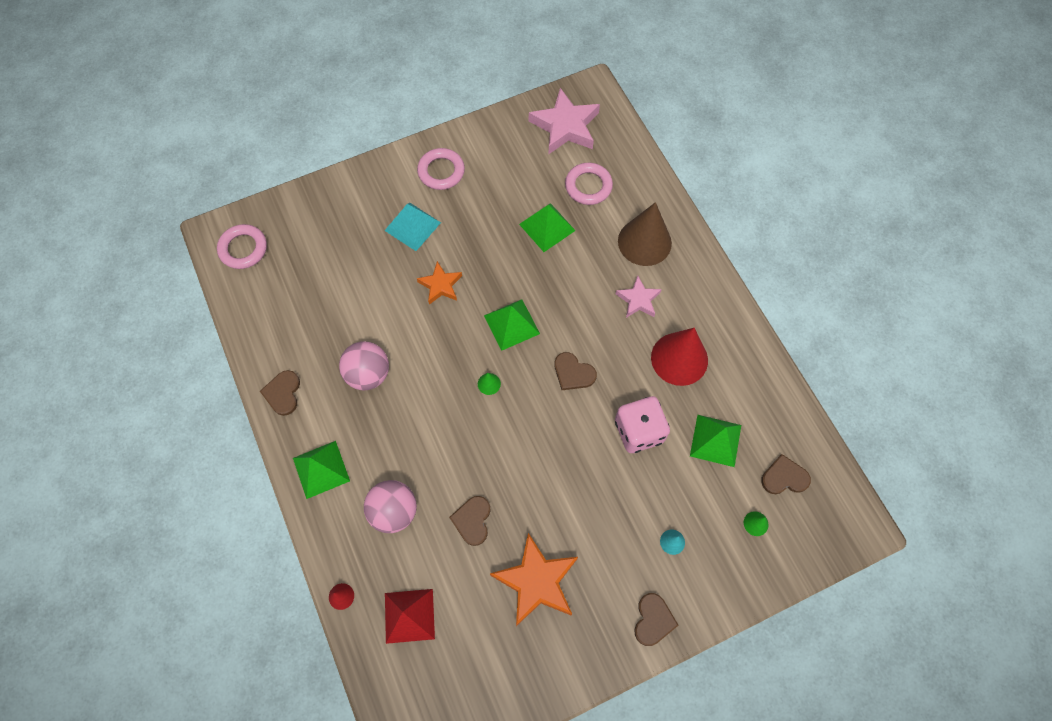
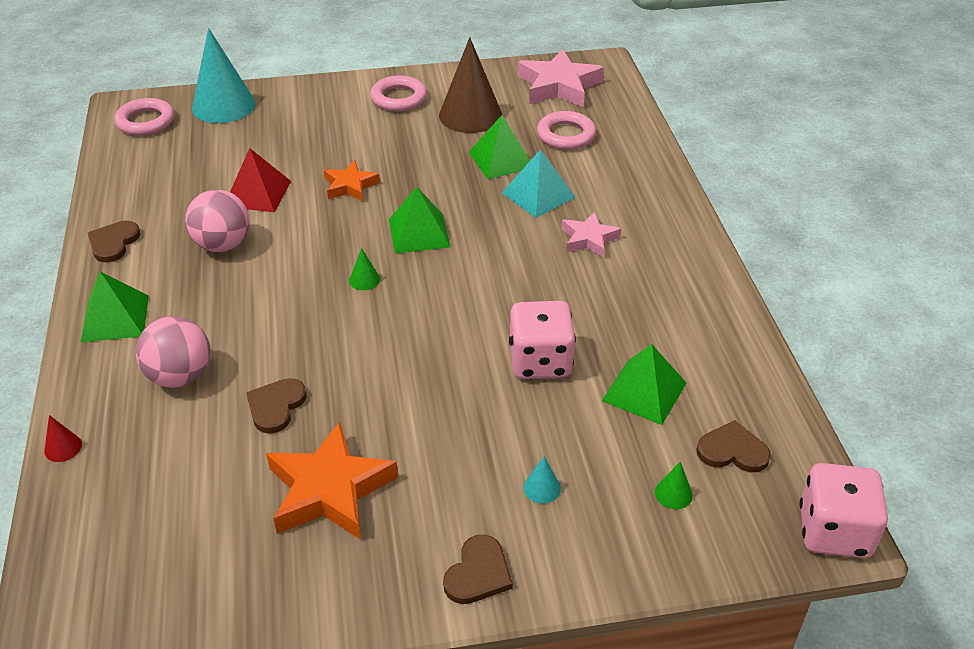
camera: 15 degrees right, 25 degrees down
(300, 214) = (223, 106): none -> turquoise cone
(409, 616) = (138, 488): red pyramid -> red pyramid (257, 193)
(412, 226) = (343, 134): turquoise pyramid -> turquoise pyramid (538, 195)
(573, 373) = (476, 290): brown heart -> none
(644, 242) = (617, 191): brown cone -> brown cone (470, 115)
(679, 358) = (622, 302): red cone -> none
(859, 526) = (834, 531): none -> pink dice

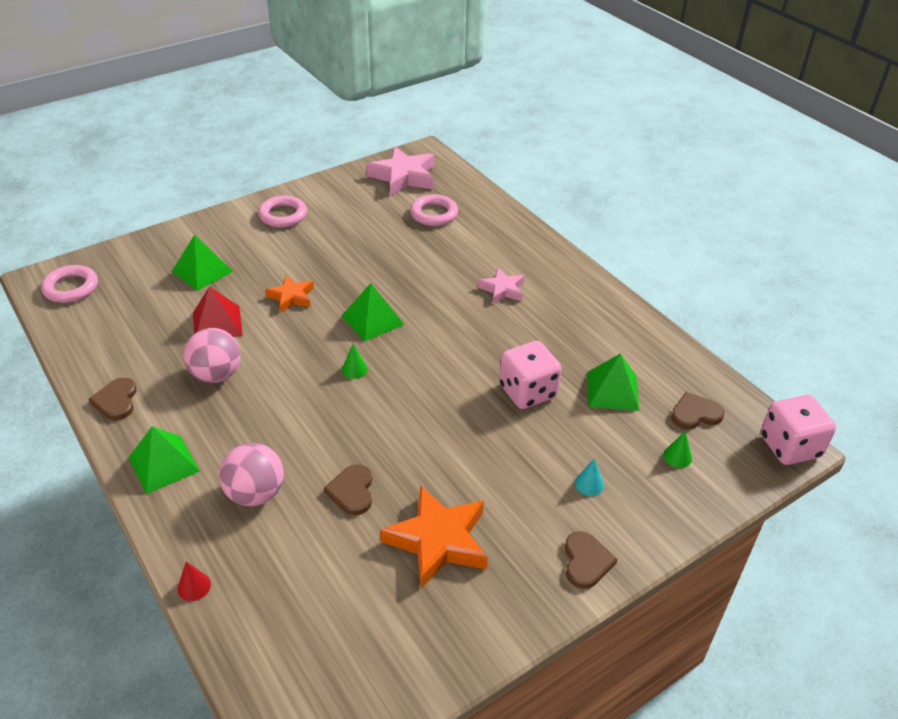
camera: 25 degrees left, 0 degrees up
(223, 106) = (134, 257): turquoise cone -> none
(470, 115) = (350, 216): brown cone -> none
(501, 159) = (397, 245): green pyramid -> green pyramid (202, 271)
(538, 195) = (444, 266): turquoise pyramid -> none

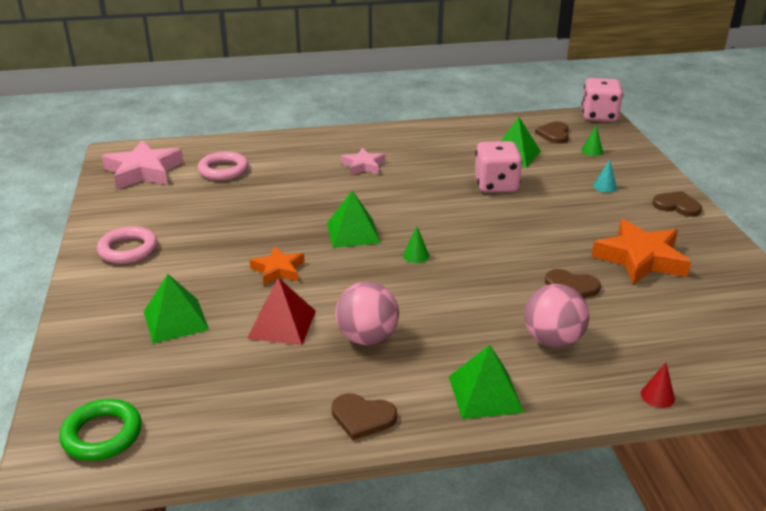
camera: 65 degrees left, 10 degrees down
(71, 288) = (102, 434): pink ring -> green ring

